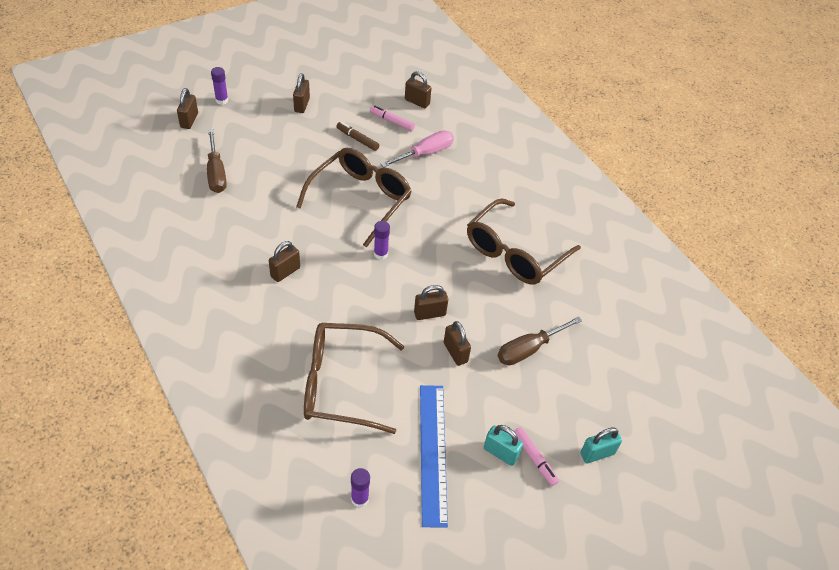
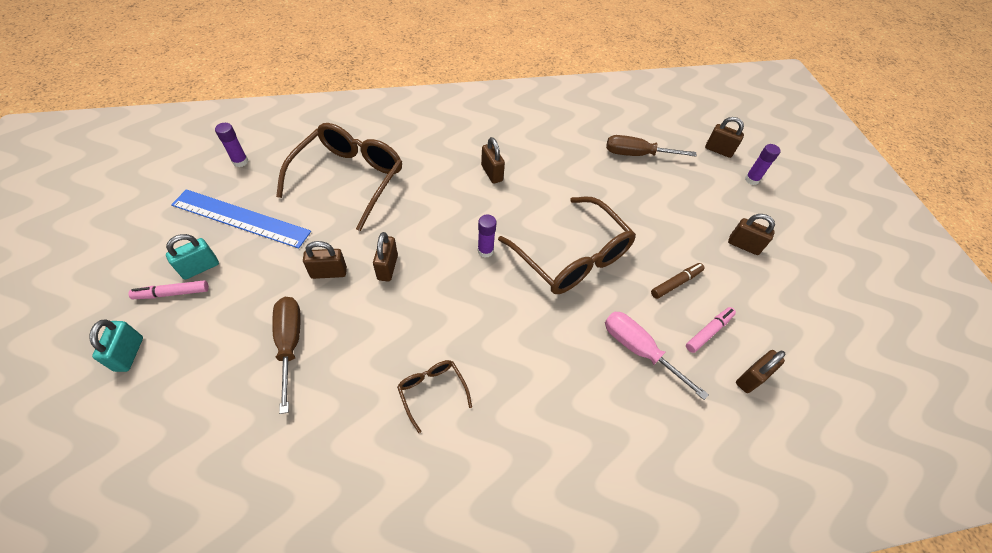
camera: 110 degrees right, 5 degrees up
(425, 153) = (639, 350): pink screwdriver -> pink screwdriver turned 150 degrees clockwise
(515, 252) = (432, 392): brown glasses -> brown glasses, size x0.47

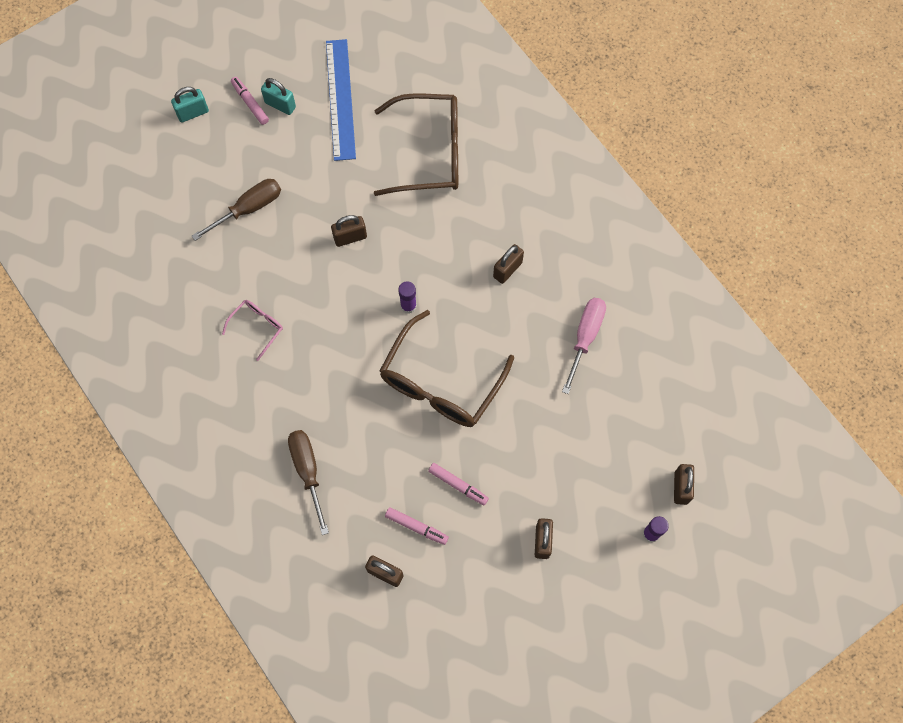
camera: 70 degrees right, 15 degrees up
(240, 161) = (399, 56): purple glue stick -> none
(329, 272) = (322, 197): brown padlock -> none
(432, 392) = (257, 327): brown glasses -> pink glasses
(637, 154) = (620, 401): brown screwdriver -> brown screwdriver (308, 472)
(639, 350) = (368, 472): pink screwdriver -> pink screwdriver (585, 338)
(676, 283) = (458, 485): brown marker -> pink marker

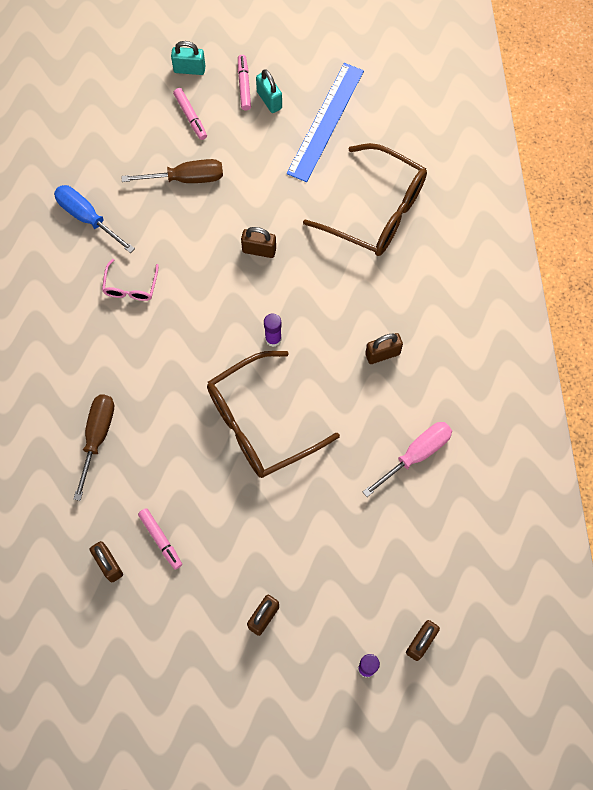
camera: 30 degrees right, 0 degrees up
(181, 288) = (87, 218): none -> blue screwdriver
(257, 327) = (130, 286): pink glasses -> pink glasses turned 120 degrees clockwise
(458, 485) = (219, 523): pink marker -> pink marker (190, 116)

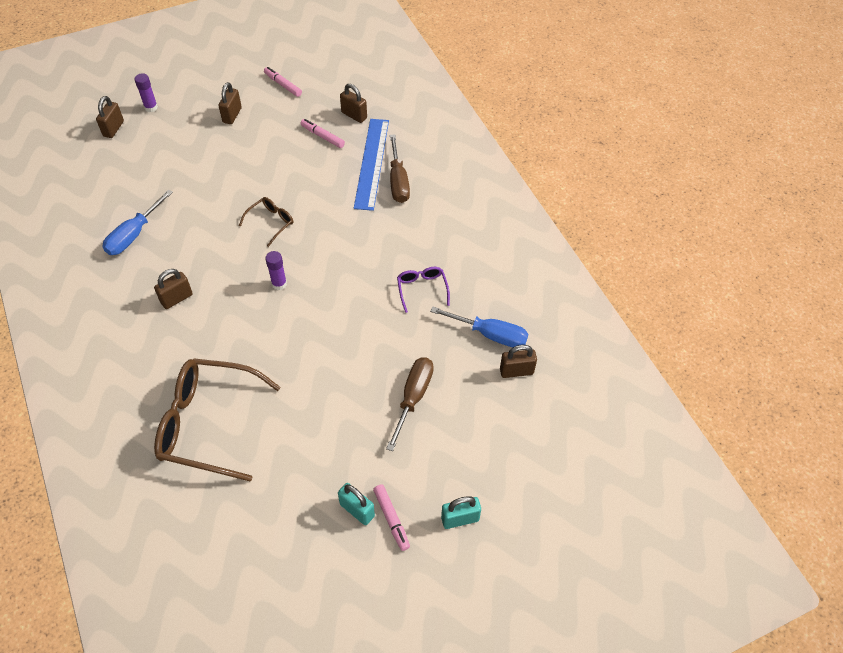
camera: 160 degrees right, 15 degrees down
(130, 286) = (422, 289): pink glasses -> purple glasses
(186, 178) = (413, 398): brown screwdriver -> brown screwdriver turned 135 degrees clockwise
(190, 116) = (435, 464): pink marker -> pink marker (283, 85)
(259, 250) = (316, 352): brown padlock -> brown padlock (516, 371)
(260, 423) = (270, 223): brown glasses -> brown glasses, size x0.47
(325, 121) = (286, 504): blue ruler -> blue ruler (371, 163)
(416, 455) = (134, 234): pink screwdriver -> blue screwdriver

